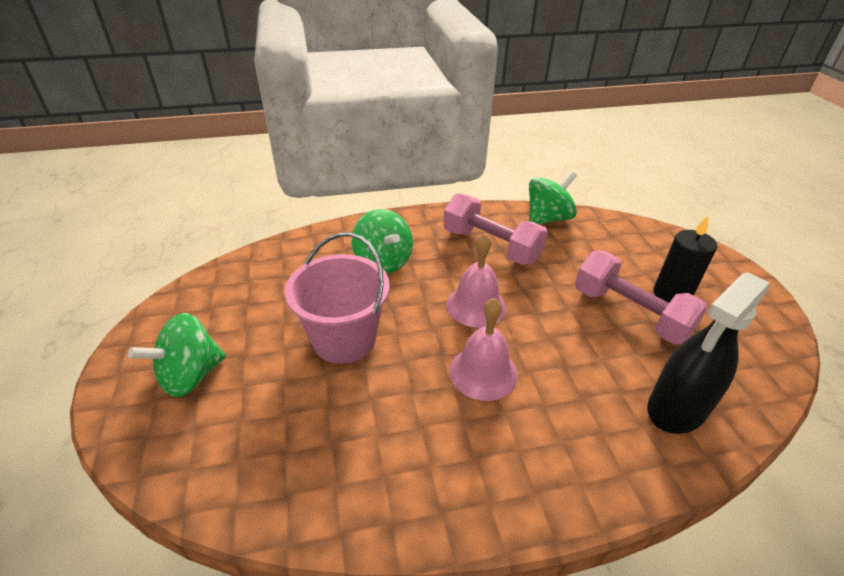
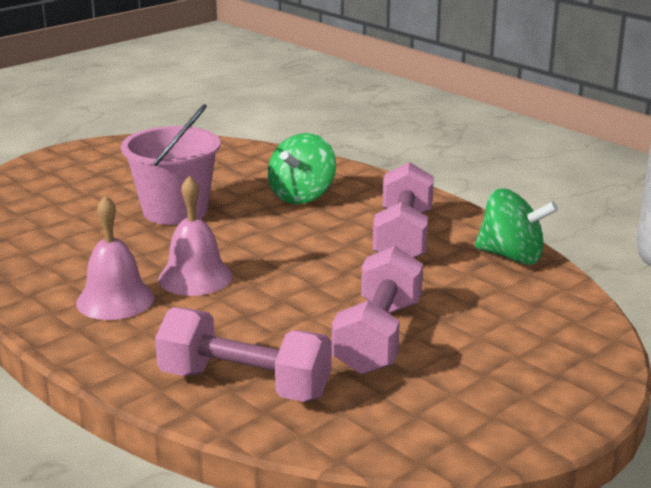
camera: 60 degrees right, 15 degrees down
(191, 375) = (81, 174): green spinning top -> none
(476, 306) = (287, 253): pink bell -> pink bell (115, 300)
(671, 294) = (452, 359): black candle -> none
(677, 408) = (244, 384): black spray bottle -> pink dumbbell

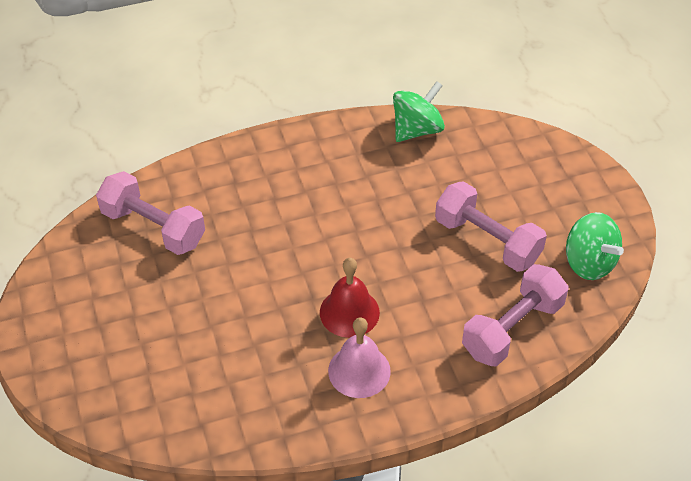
camera: 65 degrees left, 25 degrees up
(175, 211) = (221, 292): pink bucket -> none
(195, 277) = (349, 312): pink bell -> red bell
(302, 196) = (245, 202): green spinning top -> green spinning top (589, 262)
(403, 238) = (355, 172): pink dumbbell -> pink dumbbell (153, 227)

